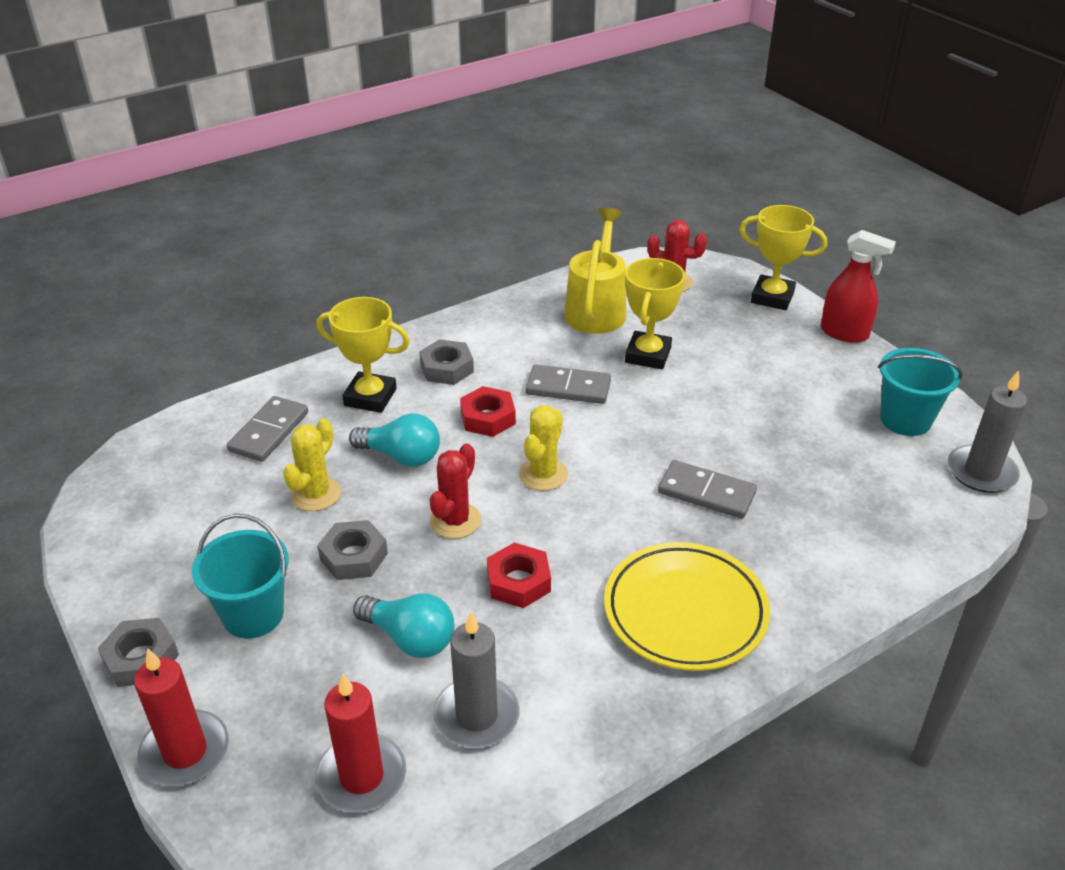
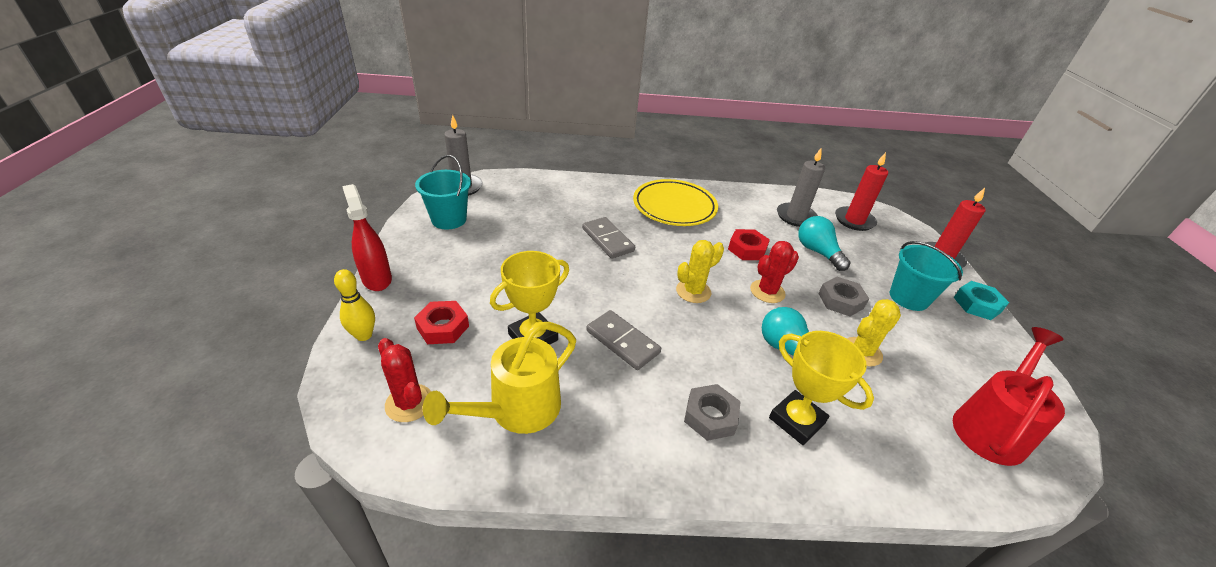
camera: 150 degrees left, 0 degrees up
(141, 658) = (977, 305): grey nut -> turquoise nut
(171, 475) = (991, 426): none -> red watering can
(269, 432) = (900, 429): grey domino -> none
(488, 418) = (704, 348): red nut -> red nut (443, 327)
(772, 297) = (364, 335): yellow trophy -> yellow bowling pin

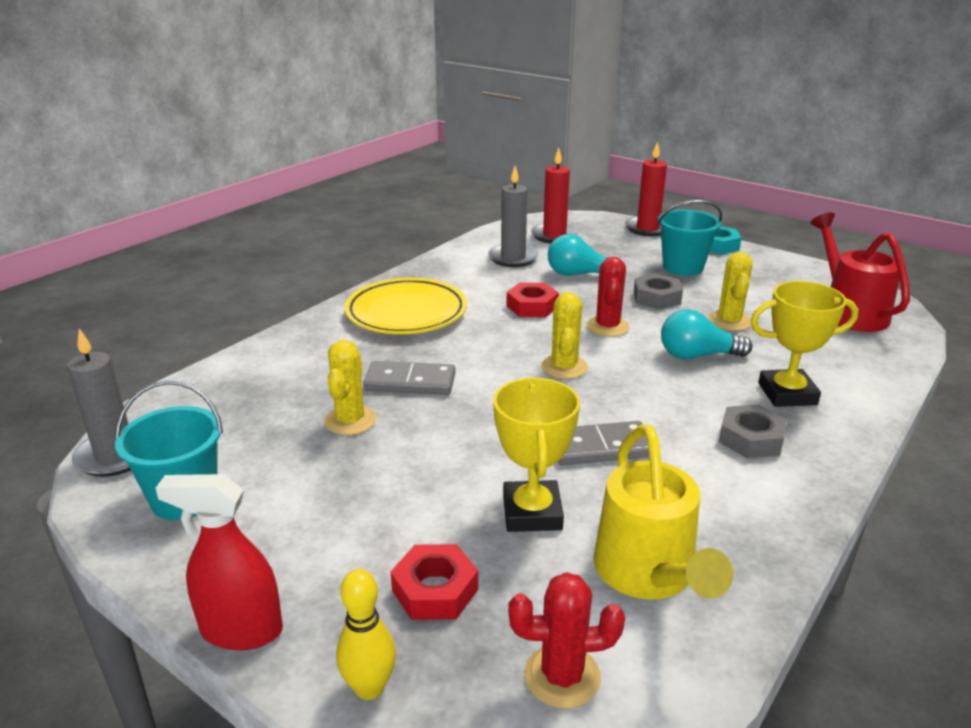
camera: 50 degrees left, 10 degrees down
(552, 236) = (350, 420): none -> yellow cactus

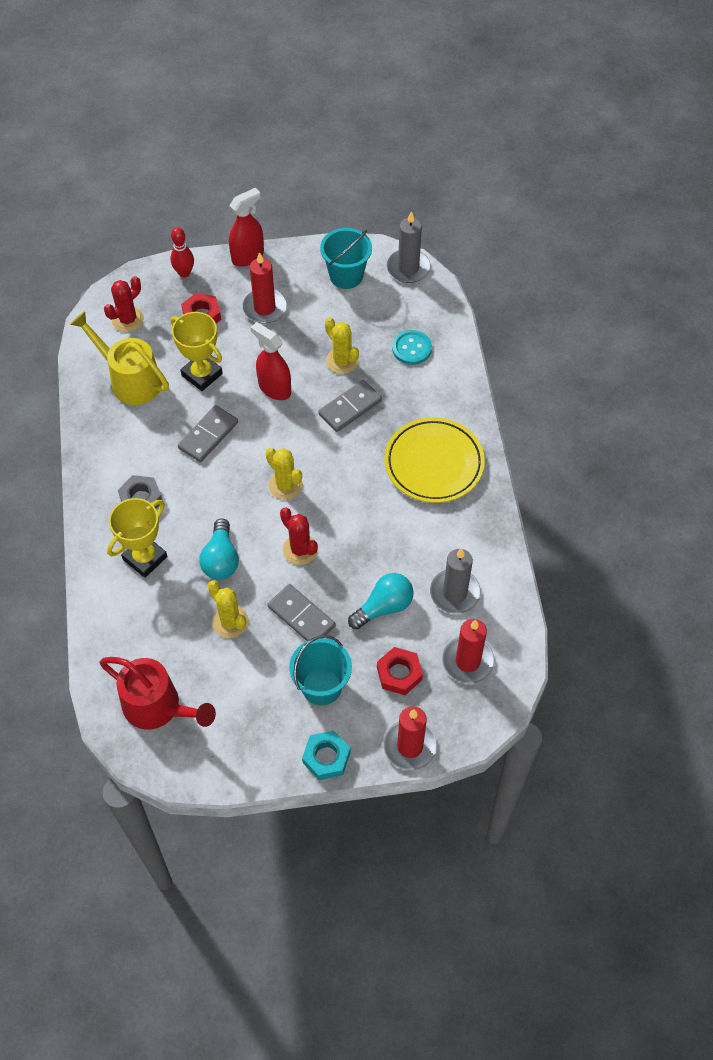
camera: 135 degrees right, 30 degrees up
(268, 388) = (411, 348): none -> turquoise button
(339, 535) = (264, 308): none -> red candle
(369, 688) = (184, 273): yellow bowling pin -> red bowling pin
(461, 443) = (274, 388): none -> red spray bottle
(532, 306) = (369, 535): red nut -> red nut (399, 673)
(656, 298) = (301, 616): grey nut -> grey domino
(697, 356) = (221, 559): turquoise light bulb -> turquoise light bulb turned 135 degrees clockwise

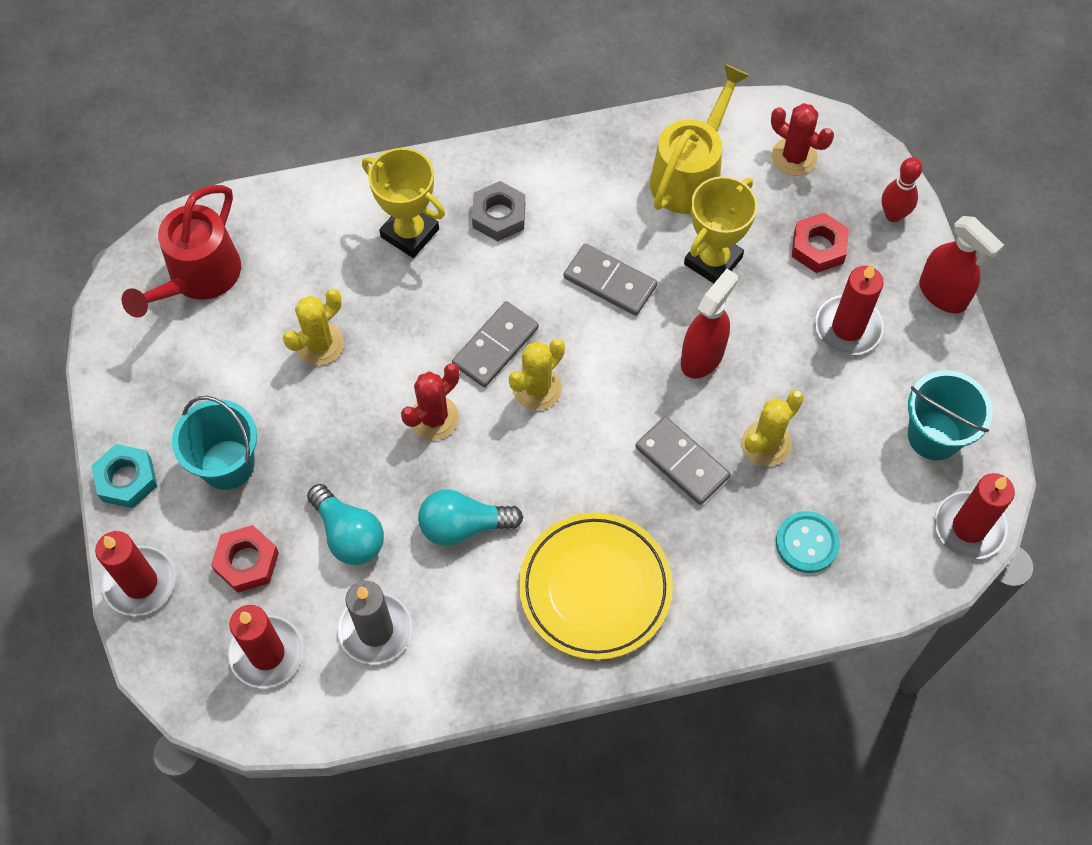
camera: 85 degrees right, 5 degrees up
(221, 559) = (413, 322): turquoise light bulb -> turquoise light bulb (463, 526)
(301, 616) = (330, 429): grey domino -> grey domino (495, 346)
(408, 268) = (969, 527): grey candle -> red candle

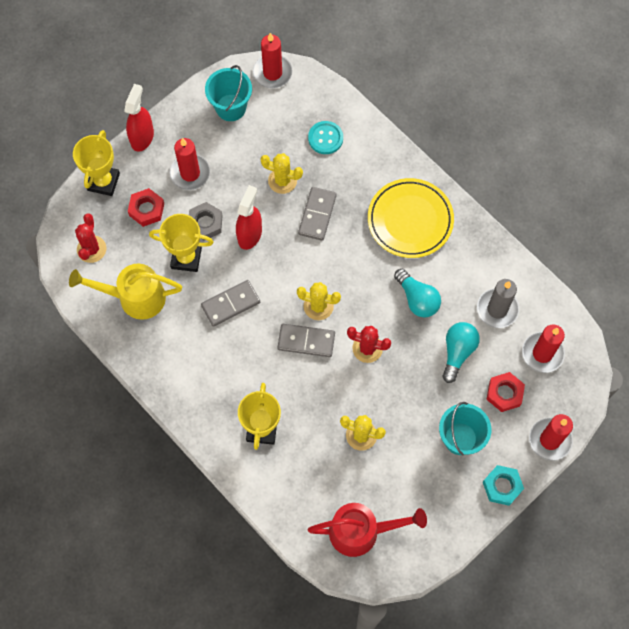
camera: 120 degrees left, 5 degrees up
(499, 216) = (222, 386): grey nut -> grey nut (205, 223)
(610, 281) = (230, 304): grey domino -> grey domino turned 60 degrees clockwise
(702, 356) = (250, 234): red spray bottle -> red spray bottle turned 105 degrees clockwise
(893, 214) = (103, 182): red bowling pin -> yellow trophy

